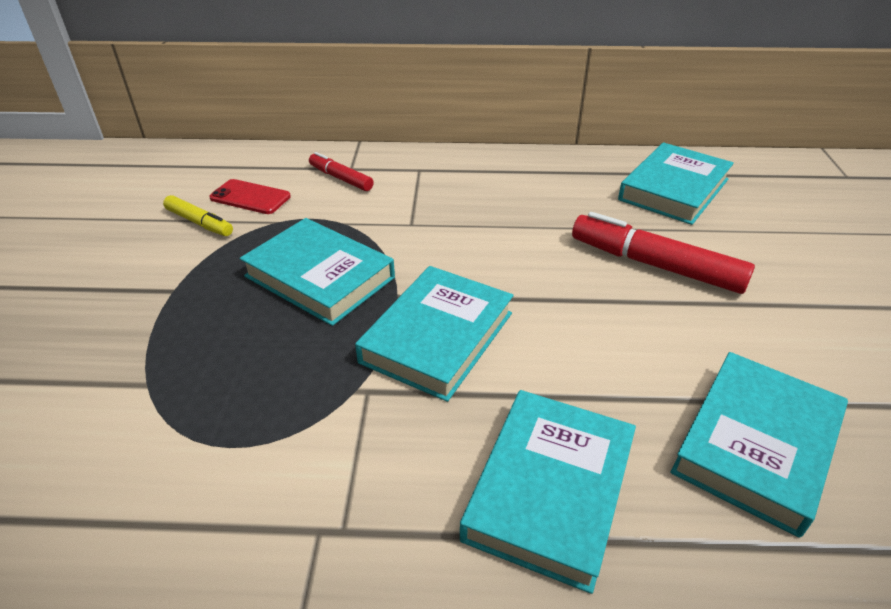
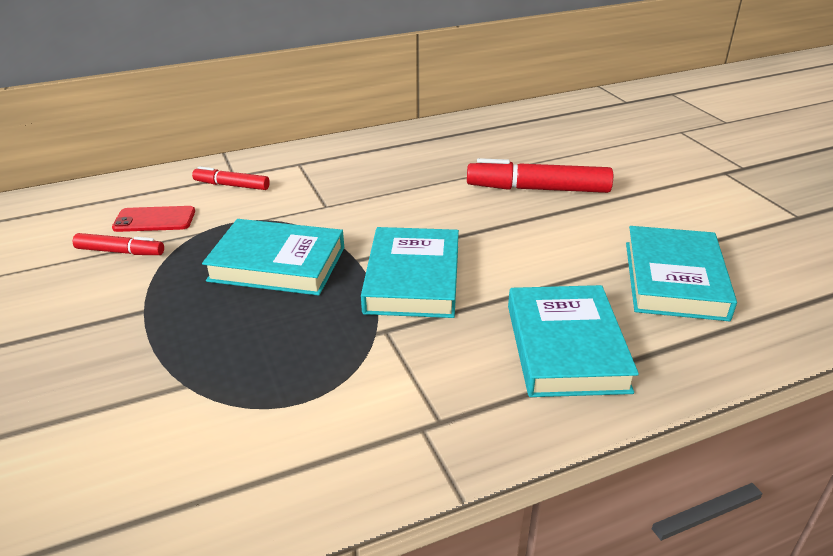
camera: 25 degrees left, 5 degrees down
(199, 222) = (120, 252): yellow marker -> red marker
(673, 189) = (515, 135): turquoise book -> none

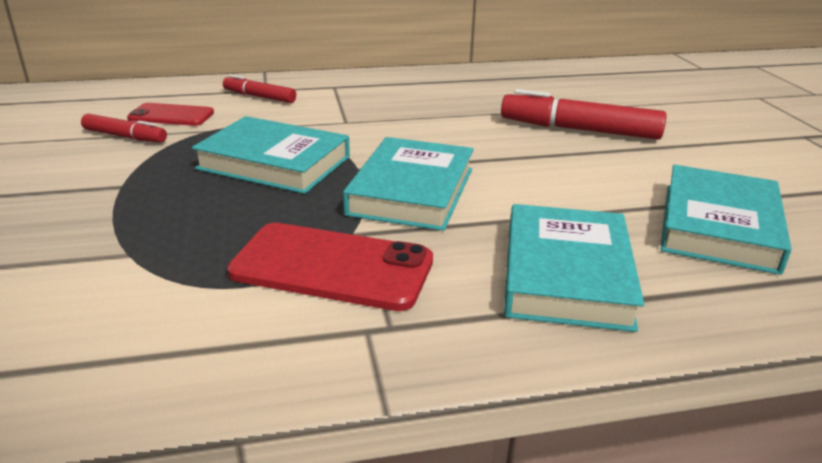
camera: 10 degrees right, 5 degrees down
(372, 370) = (332, 267): none -> red phone

